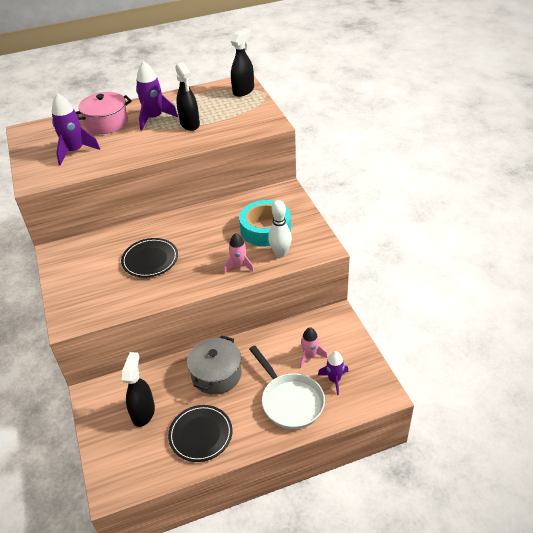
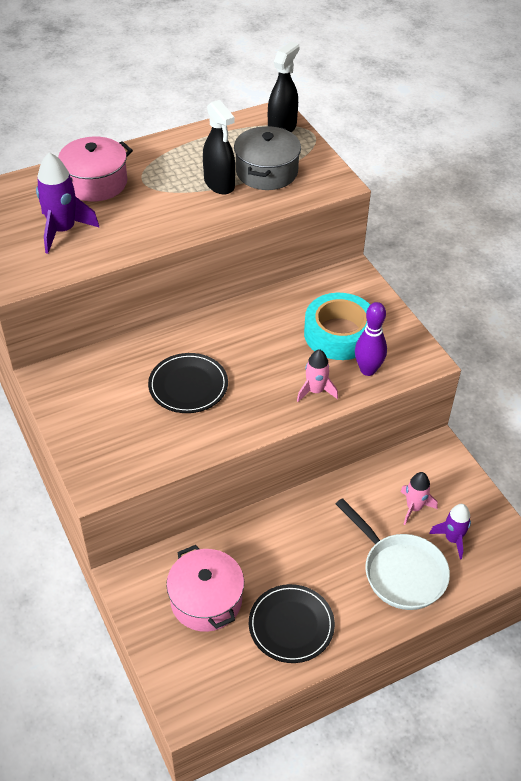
camera: 10 degrees left, 5 degrees up
(143, 412) = (206, 600): black spray bottle -> pink pot
(154, 118) = (164, 174): purple rocket -> none
(216, 374) = (293, 540): grey pot -> grey pot (267, 172)
(280, 253) = (368, 370): white bowling pin -> purple bowling pin

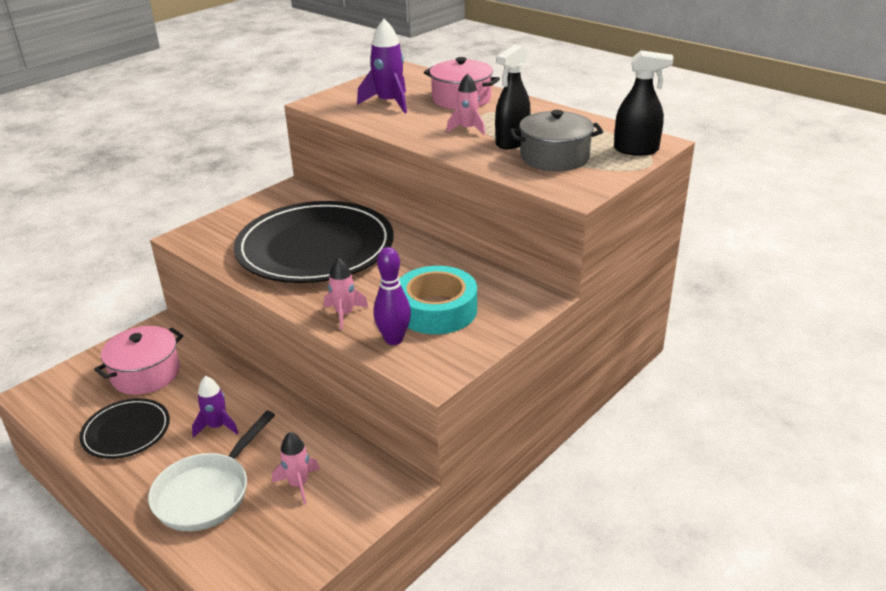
camera: 70 degrees right, 15 degrees down
(171, 200) = (467, 129): none -> pink rocket
(188, 385) = (315, 247): black plate -> black plate, size x2.04
(452, 539) = (264, 527): purple rocket -> purple rocket (217, 426)

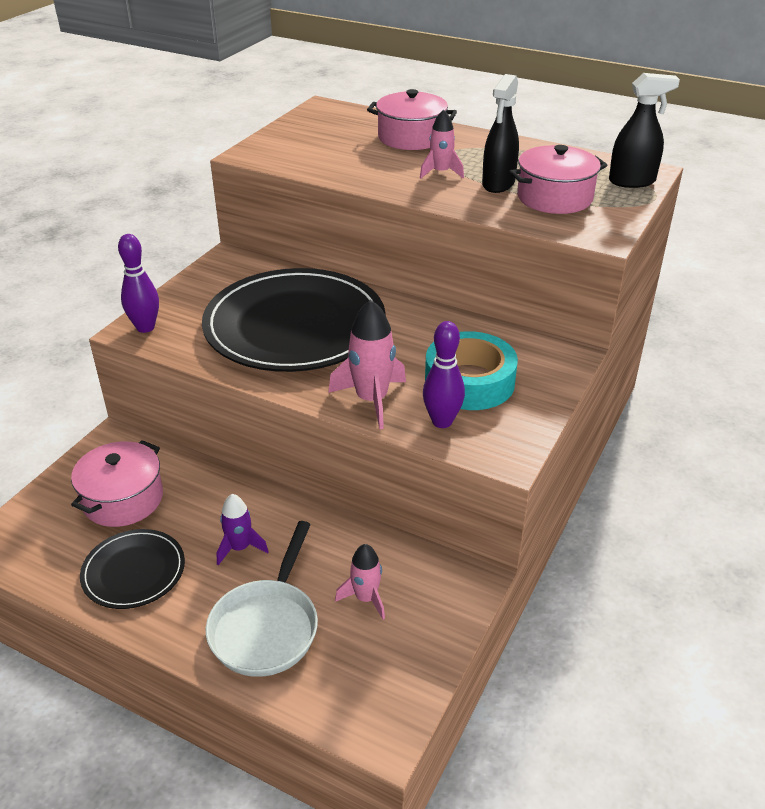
camera: 15 degrees left, 5 degrees up
(197, 236) = (145, 327): none -> purple bowling pin
(344, 314) = (371, 400): pink rocket -> pink rocket, size x1.57
(389, 103) = (332, 148): purple rocket -> none
(554, 157) = (554, 198): grey pot -> pink pot

